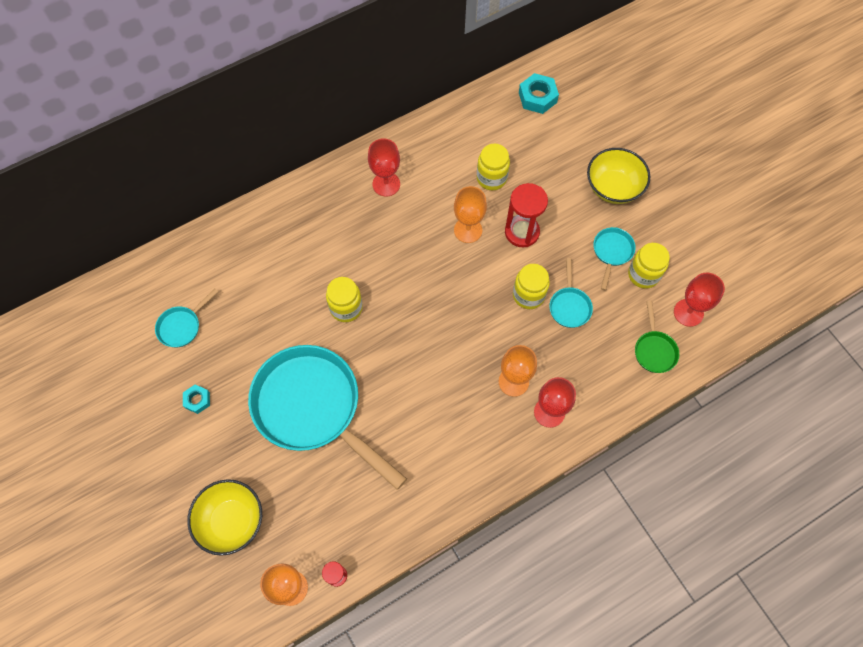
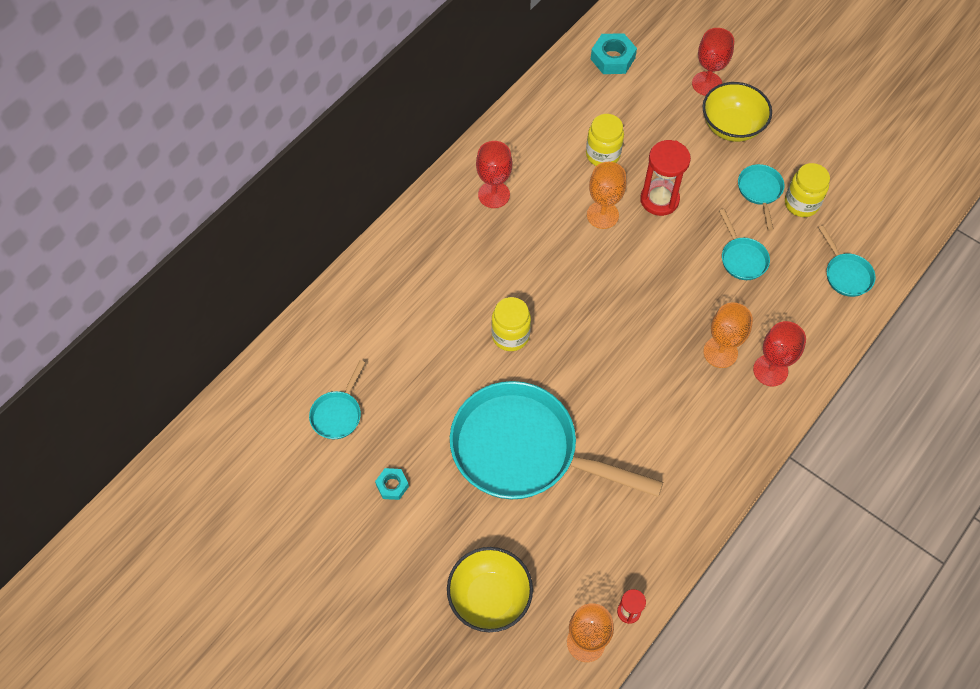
camera: 20 degrees left, 5 degrees down
(528, 295) = (695, 261): yellow jar -> none
(654, 350) = (846, 274): green pan -> turquoise pan
(688, 312) = (862, 226): red goblet -> red goblet (707, 84)

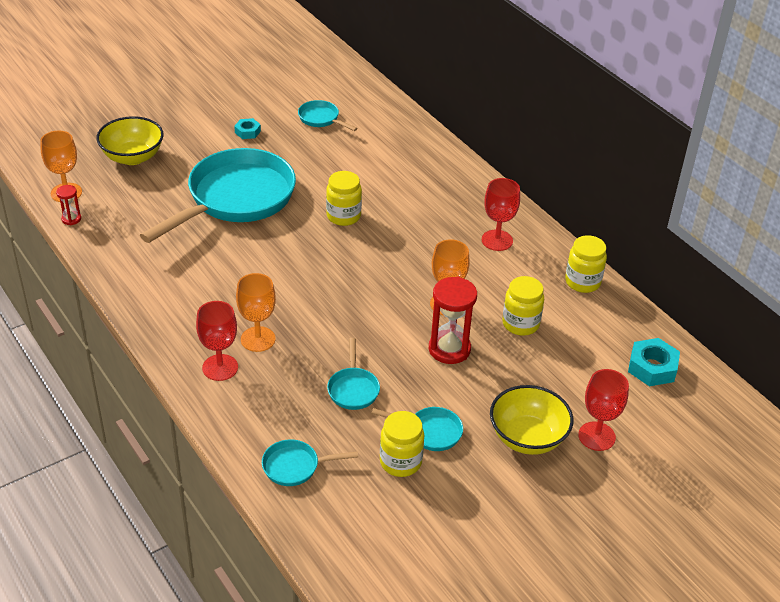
camera: 105 degrees right, 20 degrees down
(526, 119) = (582, 282): none -> yellow jar
(742, 258) = (353, 389): turquoise pan -> turquoise pan turned 90 degrees counterclockwise

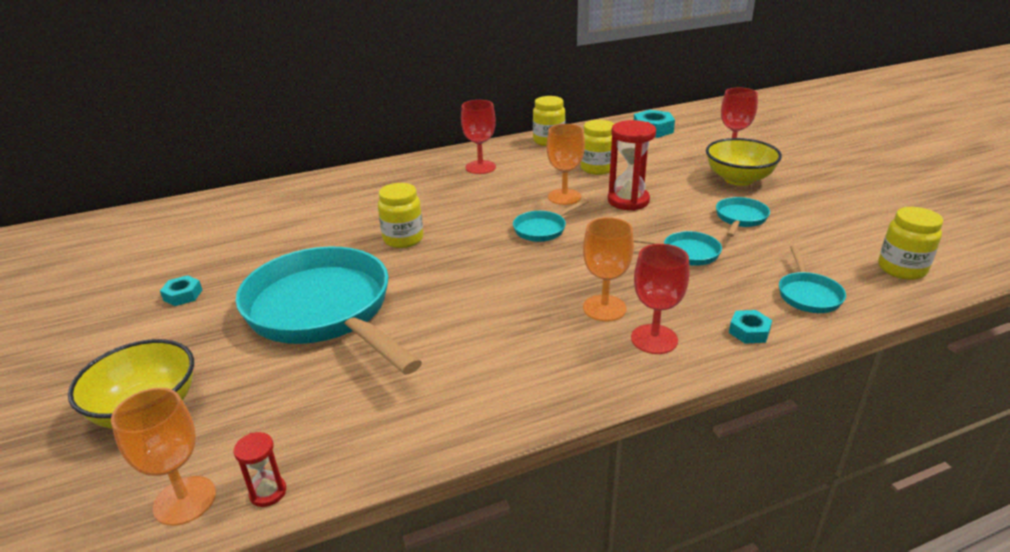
camera: 75 degrees left, 10 degrees down
(235, 423) = (749, 331): none -> turquoise nut
(321, 119) = (206, 241): turquoise pan -> turquoise pan (543, 229)
(400, 462) = (783, 236): yellow jar -> yellow jar (901, 269)

